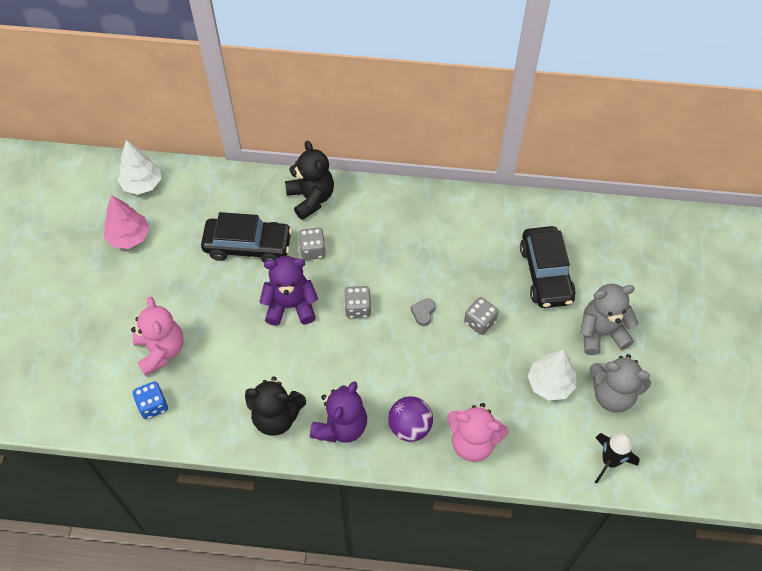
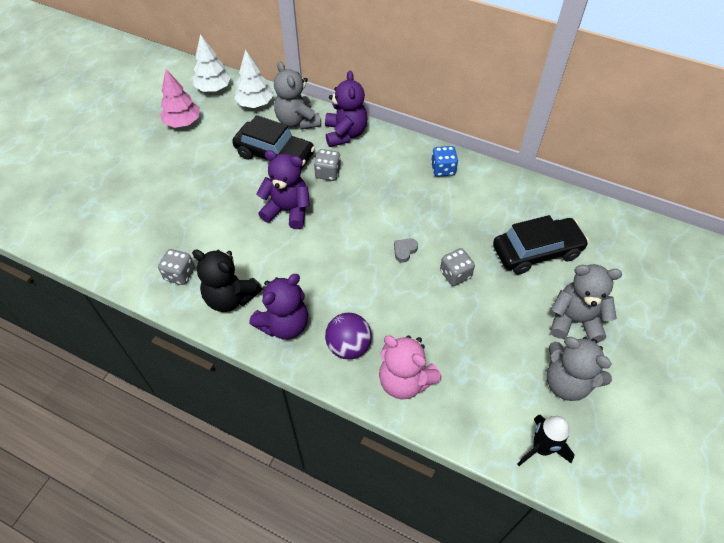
camera: 20 degrees right, 5 degrees down
(153, 405) = (131, 255): blue dice -> blue dice (443, 169)
(161, 350) = (161, 213): pink teddy bear -> none
(254, 198) = (297, 121): none -> grey teddy bear
(311, 198) = (345, 134): black teddy bear -> purple teddy bear
(358, 308) = (346, 230): grey dice -> grey dice (180, 274)
(546, 273) = (536, 251): black car -> black car turned 120 degrees counterclockwise
(550, 383) = (504, 351): white tree -> white tree (255, 104)

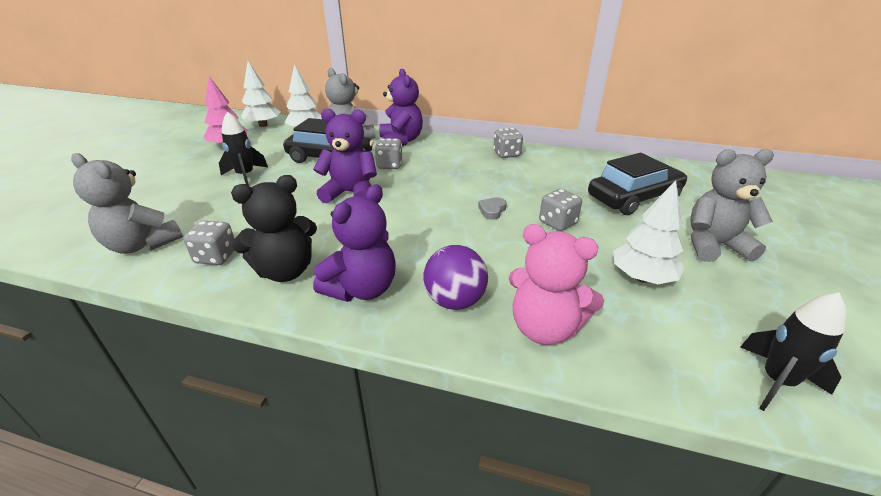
camera: 10 degrees left, 20 degrees down
(199, 173) = (245, 176): none -> black rocket
(230, 297) = (285, 271): black teddy bear -> black teddy bear turned 45 degrees counterclockwise
(443, 169) = (506, 154): blue dice -> grey dice
(496, 346) = (642, 277): none -> white tree
(567, 382) = (750, 302): grey teddy bear -> grey teddy bear (142, 244)

